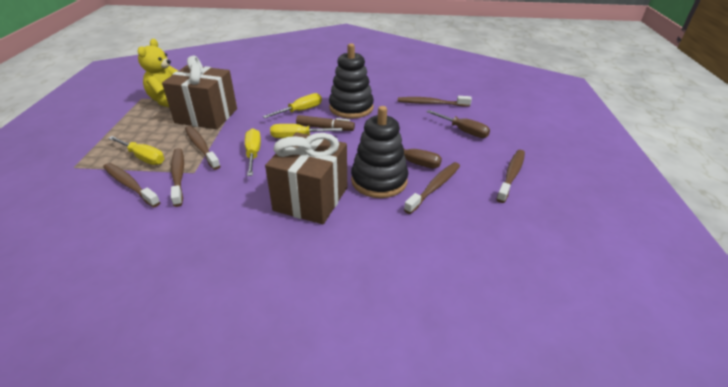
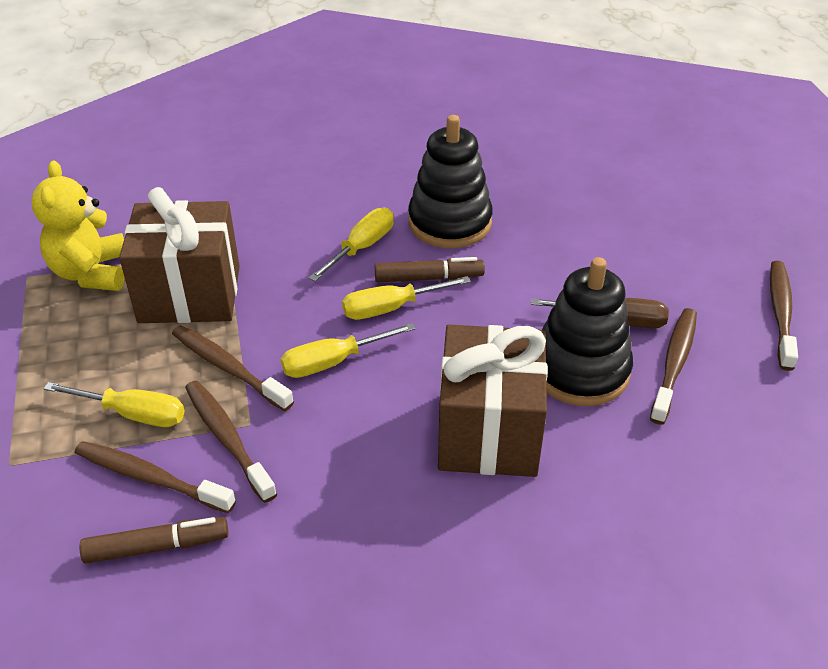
camera: 15 degrees left, 5 degrees up
(109, 214) = (157, 546): none -> brown marker
(253, 154) = (333, 362): yellow screwdriver -> yellow screwdriver turned 90 degrees counterclockwise
(431, 103) = (585, 186): brown toothbrush -> none
(463, 131) = (666, 237): brown screwdriver -> none

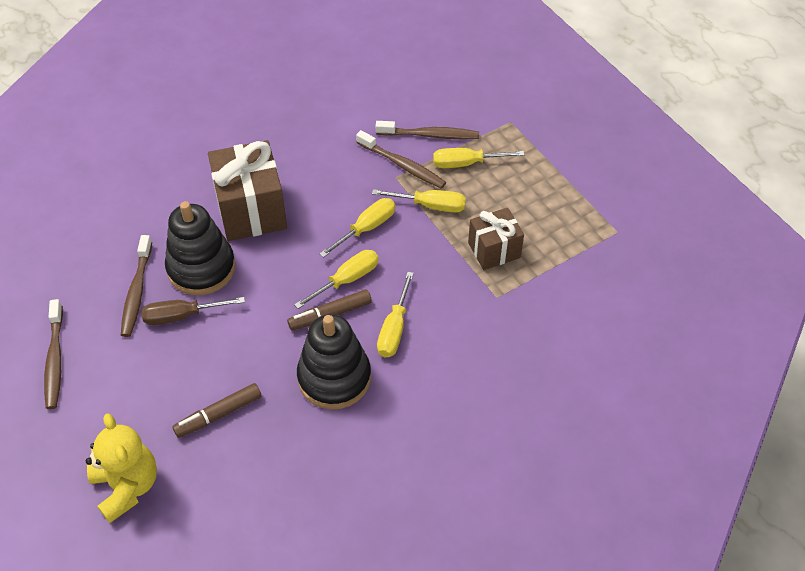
camera: 160 degrees right, 10 degrees up
(91, 273) = (576, 247): yellow teddy bear -> yellow teddy bear (127, 486)
(157, 546) = (403, 108): brown marker -> brown marker (218, 415)
(190, 294) = (494, 250): brown gift -> brown gift, size x0.60
(229, 368) = (430, 205): brown toothbrush -> yellow screwdriver

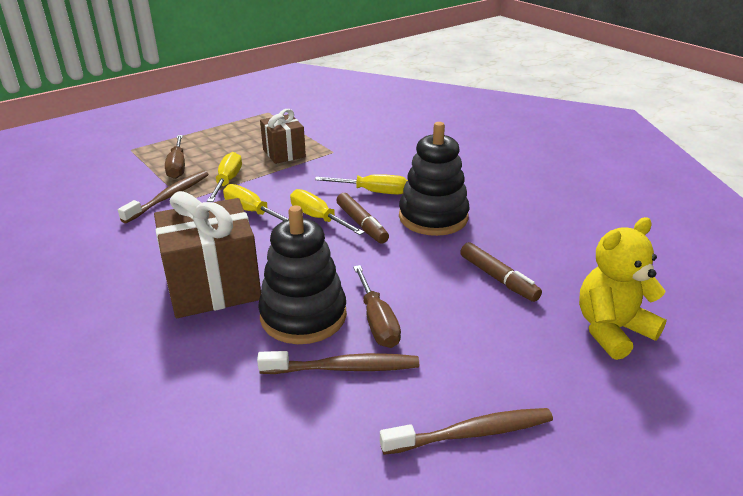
camera: 95 degrees left, 20 degrees down
(429, 135) = (131, 185): brown toothbrush -> none
(466, 163) = (177, 166): yellow screwdriver -> brown screwdriver

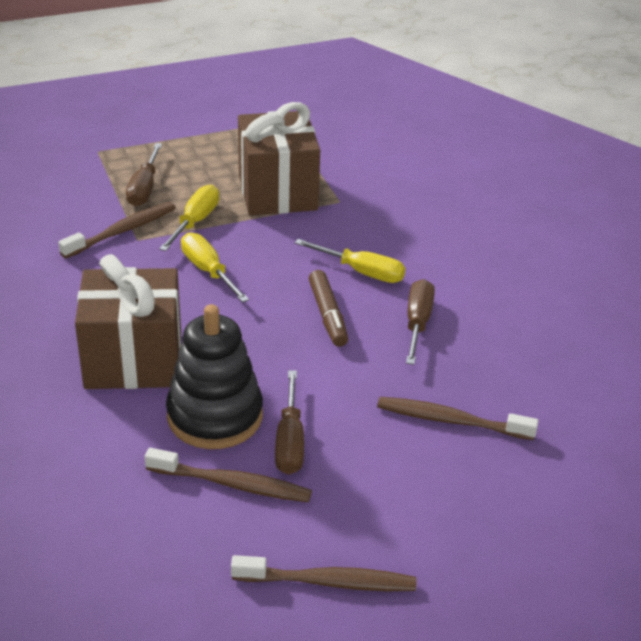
camera: 15 degrees right, 5 degrees up
(284, 153) = (277, 192): brown gift -> brown gift, size x1.65
(318, 218) = (281, 296): yellow screwdriver -> none
(433, 217) = (417, 323): black stacking toy -> brown screwdriver
(498, 278) = (451, 421): brown marker -> brown toothbrush
(611, 330) = (545, 512): yellow teddy bear -> none

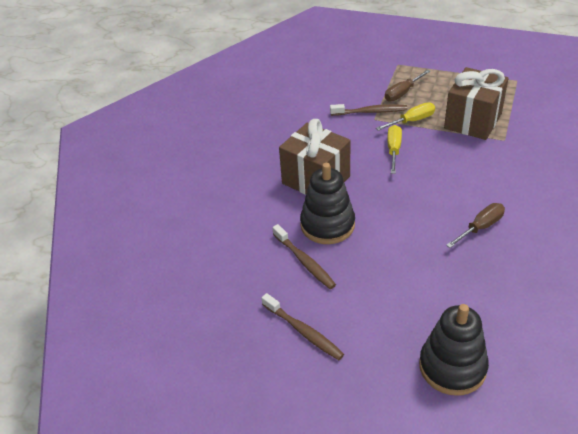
camera: 45 degrees right, 5 degrees up
(290, 441) = (351, 255): brown screwdriver -> none
(328, 315) = (434, 200): brown marker -> none
(361, 272) = (476, 185): yellow screwdriver -> none
(451, 421) = (445, 289): brown toothbrush -> none
(553, 513) = (452, 367): none -> black stacking toy

